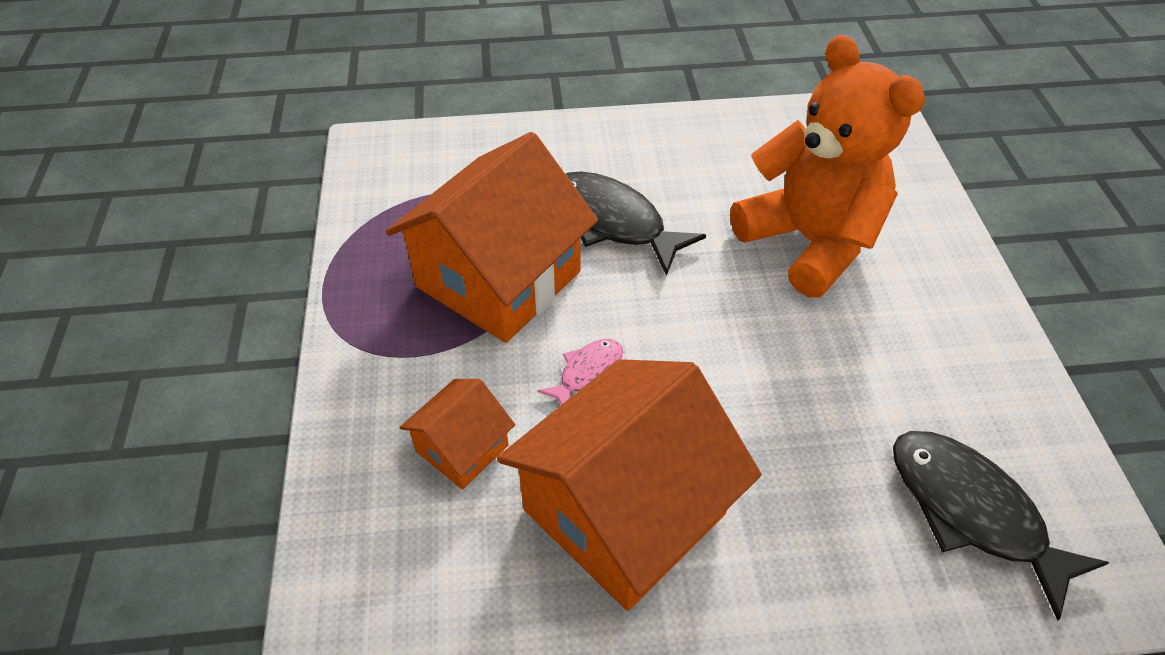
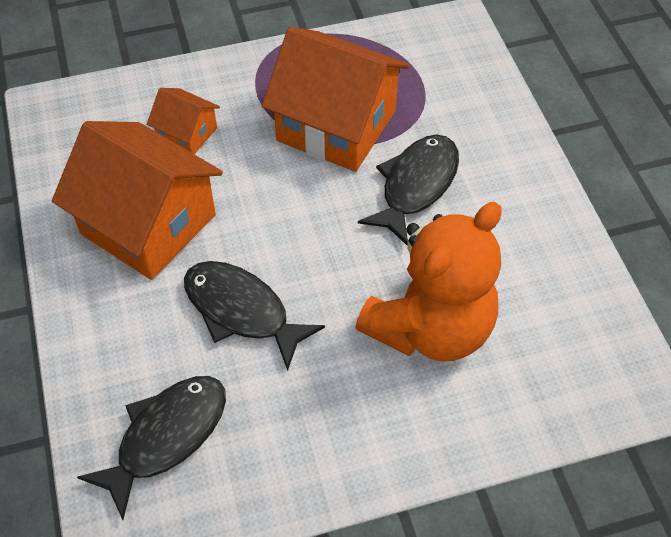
camera: 80 degrees right, 5 degrees up
(587, 372) = (258, 190): pink fish -> none
(781, 411) = (241, 311): none -> black fish

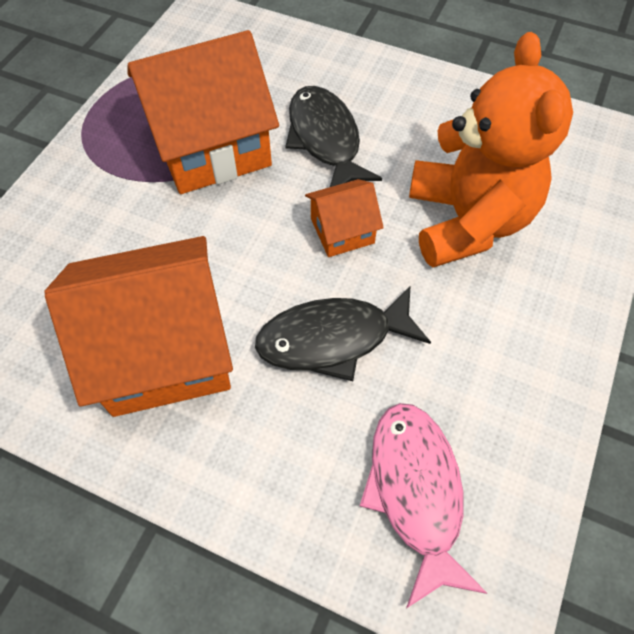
camera: 50 degrees left, 5 degrees up
(166, 437) = (415, 491): black fish -> pink fish
(187, 134) = (97, 252): orange house -> orange house (342, 231)

